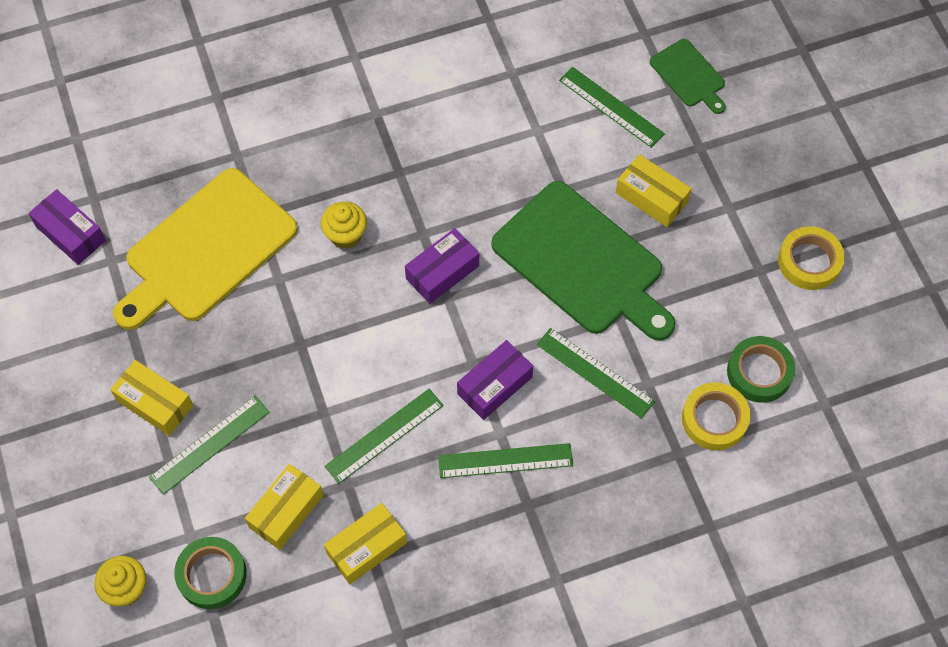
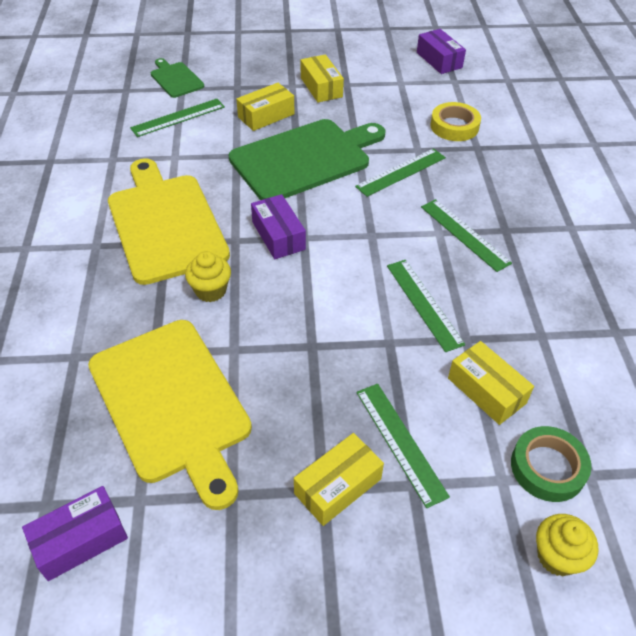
camera: 75 degrees left, 15 degrees down
(366, 548) = (531, 337): yellow box -> yellow box (321, 87)
(426, 161) = (165, 223): none -> yellow cutting board
(494, 385) = (395, 227): purple box -> purple box (439, 60)
(505, 460) = (464, 234): green ruler -> green ruler turned 45 degrees counterclockwise
(689, 75) = (176, 79): green cutting board -> green cutting board turned 105 degrees counterclockwise
(759, 372) = (424, 101): green tape -> none
(809, 261) = (348, 64): yellow tape -> none

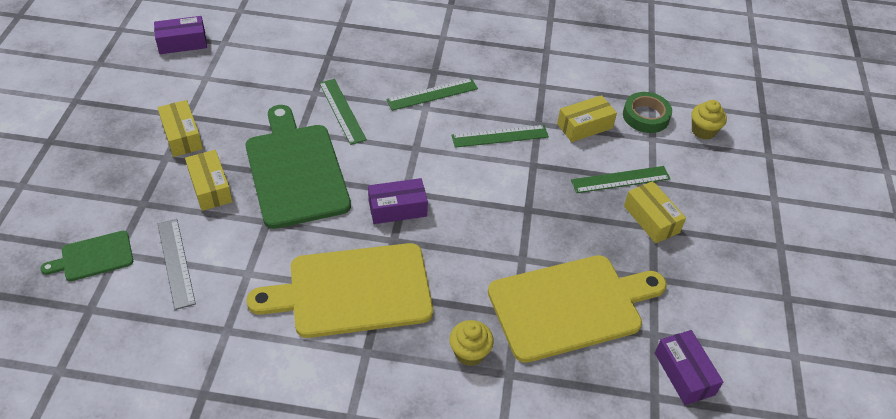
camera: 80 degrees left, 0 degrees up
(178, 117) = (176, 263): green ruler -> grey ruler
(210, 290) = (453, 266): yellow cupcake -> yellow cupcake (469, 353)
(321, 87) = (182, 136): yellow box -> yellow box turned 75 degrees clockwise
(454, 126) = (292, 62): yellow tape -> none

